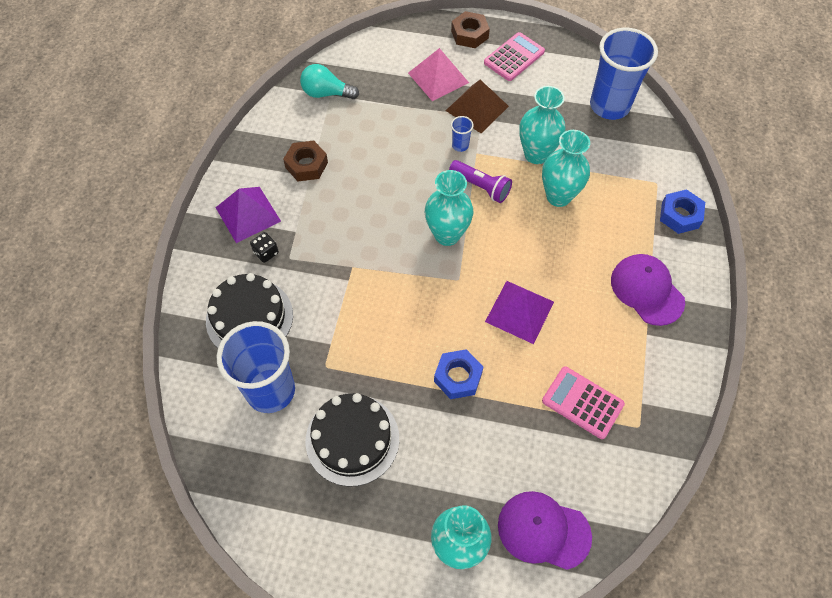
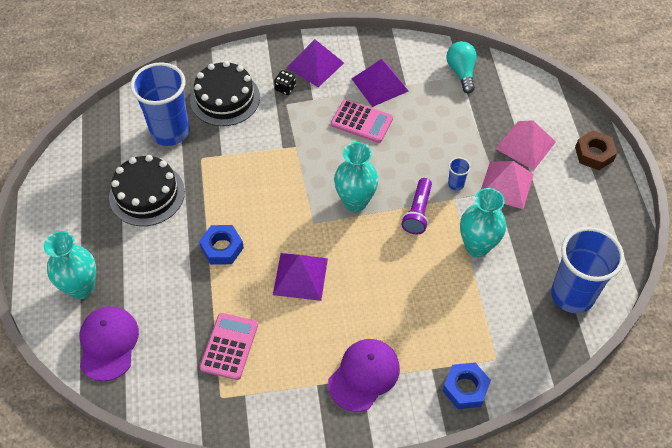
camera: 70 degrees right, 5 degrees down
(306, 165) = (379, 84): brown nut -> purple pyramid
(477, 108) = (506, 185): brown pyramid -> pink pyramid
(514, 57) = (587, 197): pink calculator -> pink calculator (361, 121)
(558, 196) = (437, 276): turquoise vase -> none

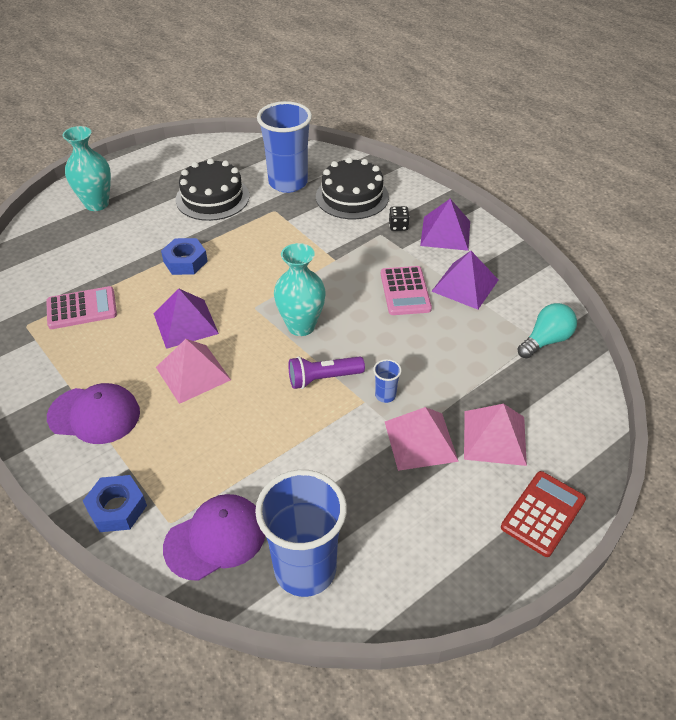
camera: 60 degrees right, 10 degrees down
(108, 344) = (50, 239): purple cap -> purple cap (215, 538)
(360, 292) = (193, 373): none -> pink pyramid
(477, 246) = (314, 446): turquoise vase -> none
(594, 154) = (543, 513): brown nut -> red calculator

